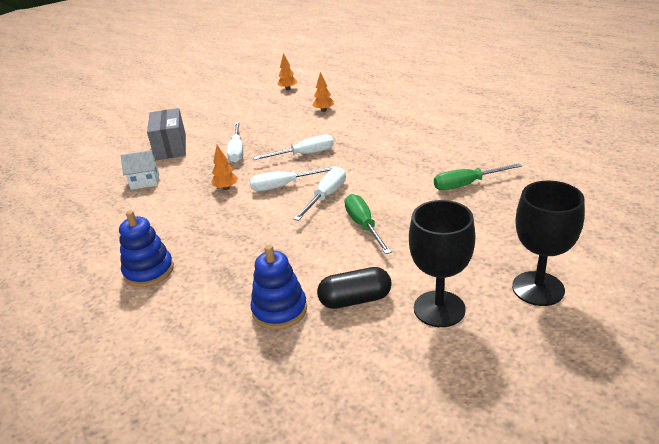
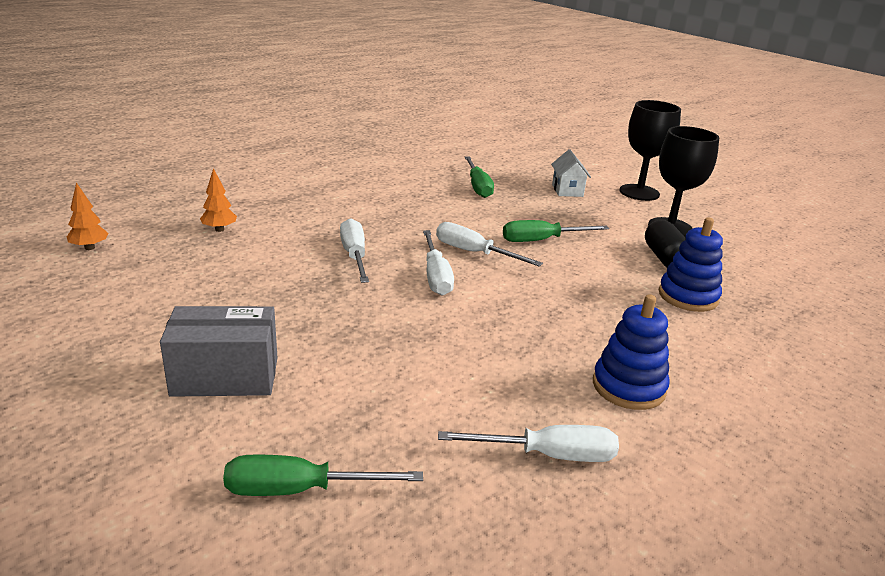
camera: 90 degrees left, 5 degrees down
(89, 180) = (300, 490): none -> green screwdriver
(145, 182) = (355, 404): white house -> white house (567, 190)
(226, 188) = (420, 320): orange tree -> none
(237, 151) = (301, 306): white screwdriver -> white screwdriver (548, 455)

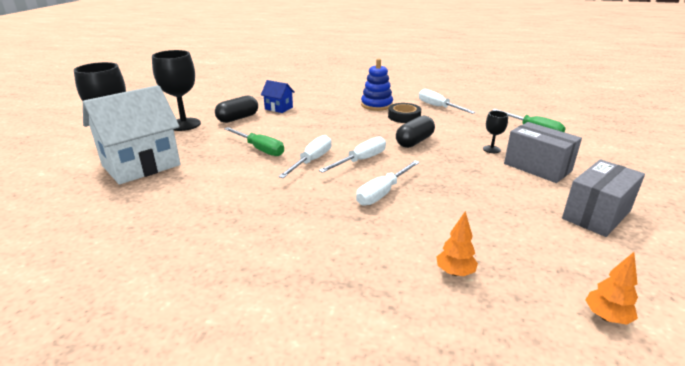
camera: 125 degrees left, 0 degrees up
(113, 333) = (596, 214): none -> grey box
(320, 380) = (491, 149): none -> black goblet
(434, 335) = (414, 141): none -> black capsule
(474, 253) = (312, 161): white screwdriver -> white screwdriver turned 150 degrees counterclockwise
(478, 187) = (174, 200): green screwdriver -> none
(538, 382) = (404, 117): none -> black tape
(567, 190) = (141, 165): white house -> white house, size x2.11
(688, 296) = (278, 108): blue stacking toy -> blue house

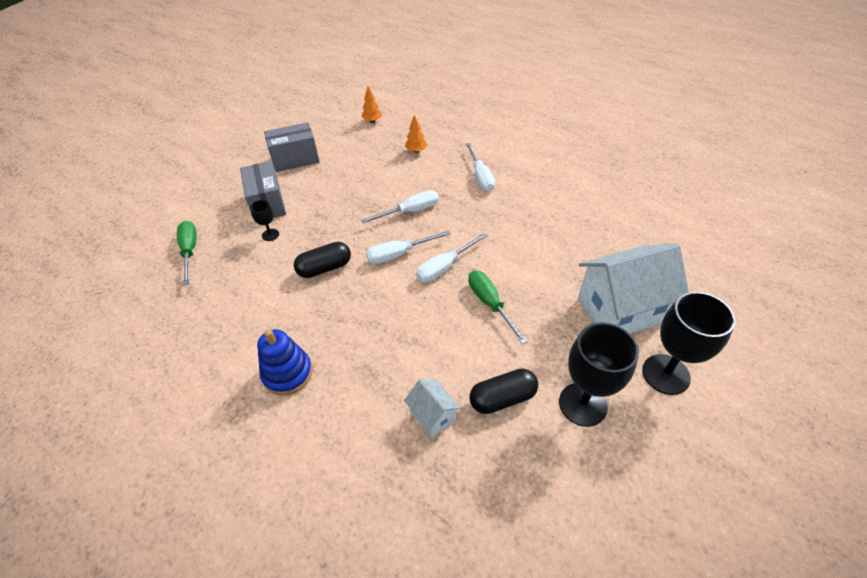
camera: 155 degrees left, 20 degrees up
(278, 108) = (433, 416): blue house -> white house
(404, 117) = (284, 325): black tape -> none
(438, 107) = (217, 336): white screwdriver -> white screwdriver (480, 177)

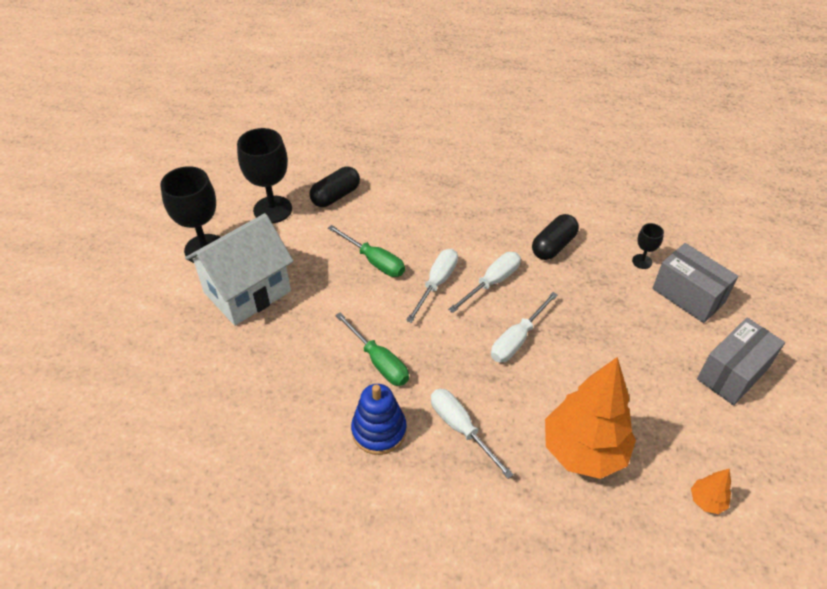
camera: 155 degrees right, 0 degrees up
(190, 251) = (698, 221): green screwdriver -> green screwdriver (379, 361)
(287, 373) = (507, 165): blue stacking toy -> blue stacking toy (379, 431)
(416, 151) = (584, 451): orange tree -> orange tree, size x2.42
(433, 416) = (383, 172): white house -> none

